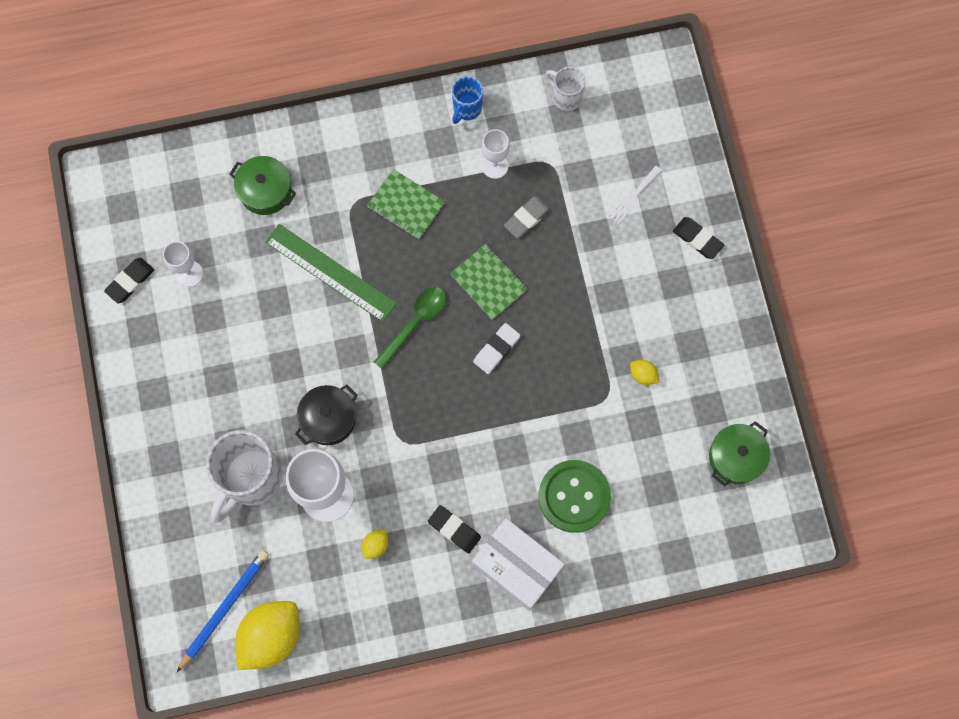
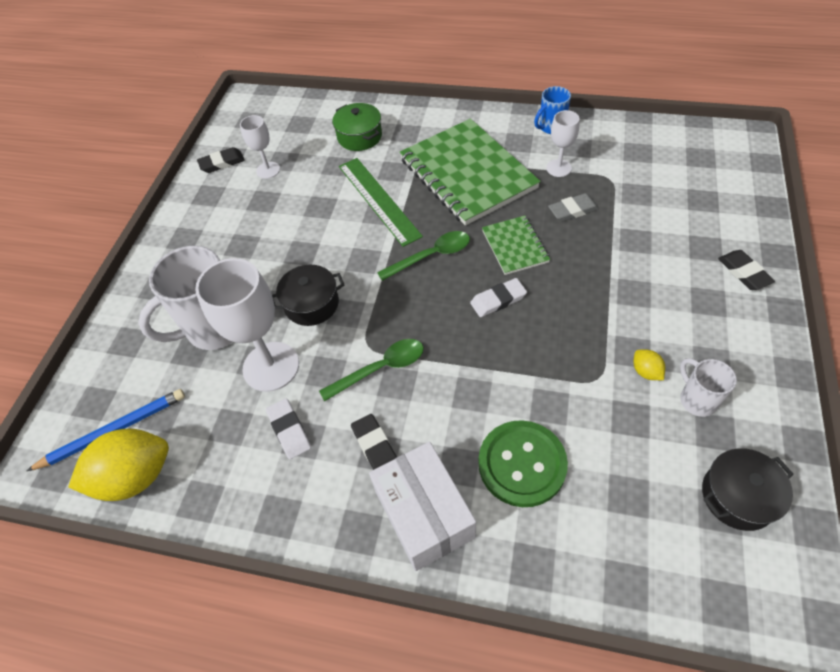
camera: 30 degrees right, 20 degrees down
(376, 545) = (289, 430): yellow lemon -> white eraser
(406, 205) = (467, 174): green notebook -> green notebook, size x2.05
(425, 458) = (381, 368): none -> green spoon
(566, 97) = (643, 140): white mug -> white mug (697, 400)
(633, 197) = (684, 222): white fork -> none
(736, 457) = (737, 496): green pot -> black pot

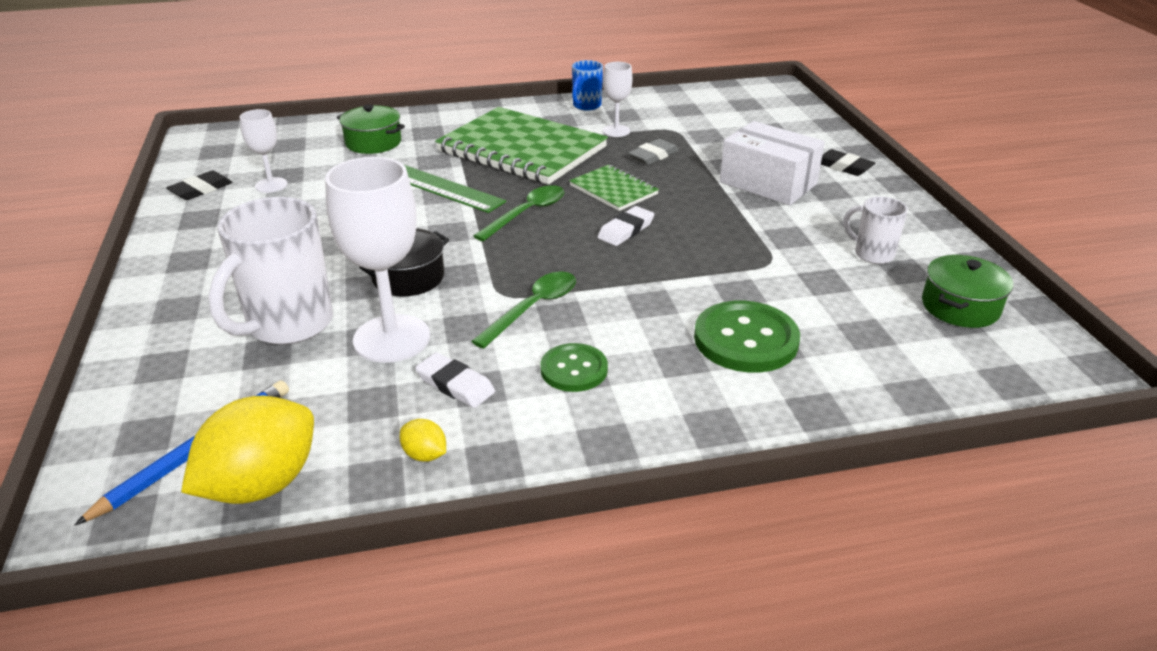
camera: 30 degrees left, 20 degrees down
(375, 446) = (574, 369): black eraser -> green button
(424, 514) = (671, 406): white box -> white box (768, 183)
(646, 371) = (811, 247): yellow lemon -> yellow lemon (425, 455)
(737, 496) = (960, 307): black pot -> green pot

